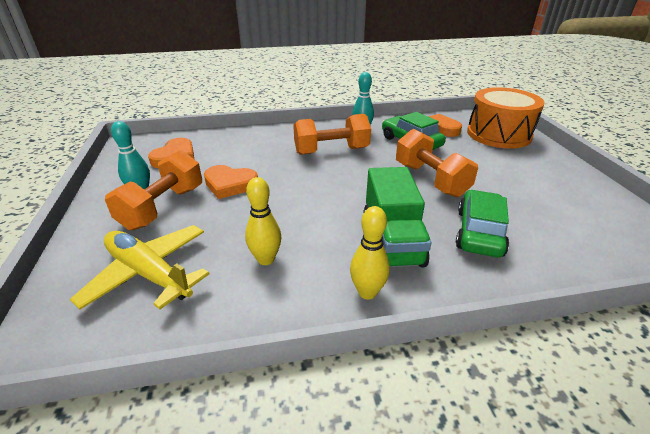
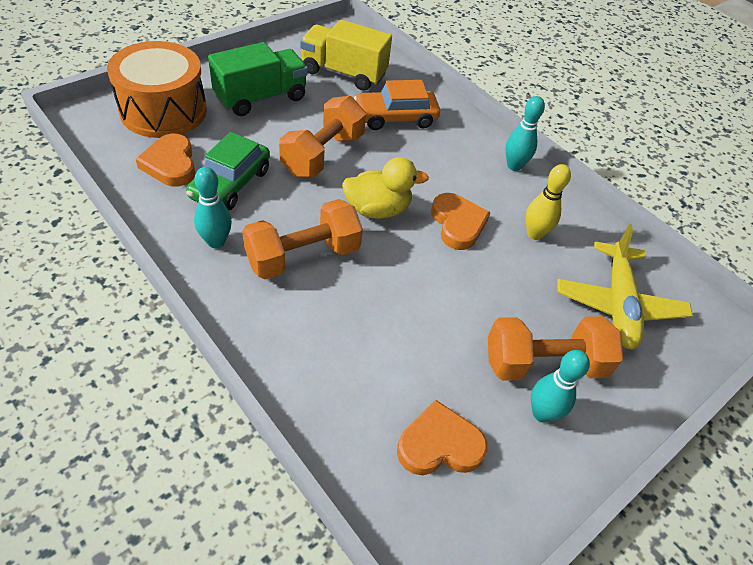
camera: 125 degrees left, 15 degrees up
(230, 184) = (455, 325): orange heart -> orange heart (457, 224)
(331, 151) = (303, 256): orange dumbbell -> orange dumbbell turned 75 degrees counterclockwise
(354, 186) = (377, 209): none -> yellow duck
(367, 292) = (514, 166): yellow bowling pin -> turquoise bowling pin
(392, 240) = (446, 164): green truck -> green truck (261, 98)
(479, 232) = (395, 118): green car -> orange car
(568, 222) = (344, 73): none -> yellow truck

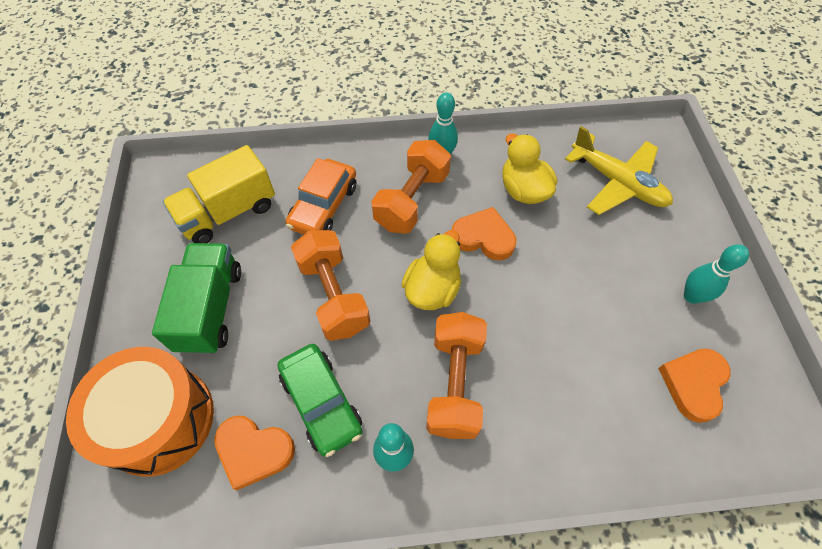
camera: 50 degrees left, 10 degrees up
(534, 234) = (523, 190): yellow bowling pin -> yellow duck
(544, 364) = (650, 266): orange dumbbell -> orange dumbbell (412, 200)

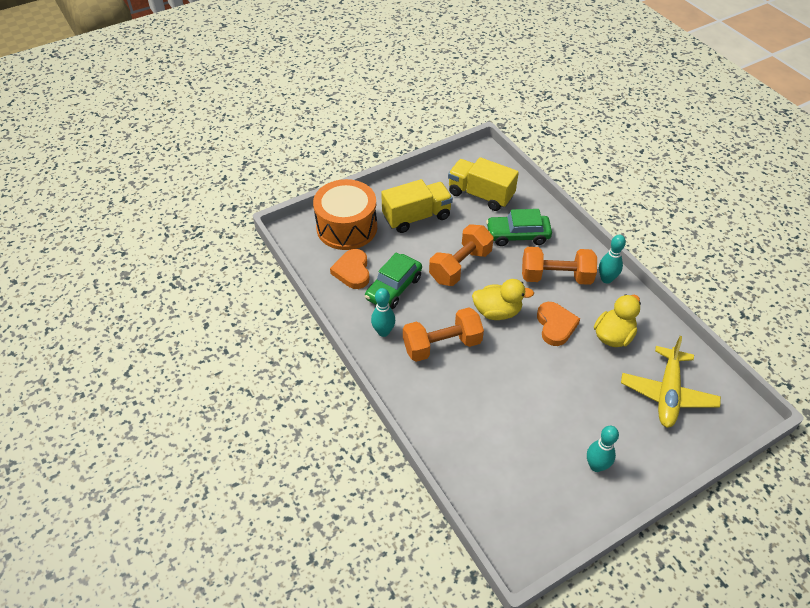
camera: 65 degrees right, 10 degrees down
(211, 308) = (416, 217): green truck -> yellow truck
(324, 206) = (517, 235): orange car -> green car
(693, 384) = (523, 479): orange heart -> none

